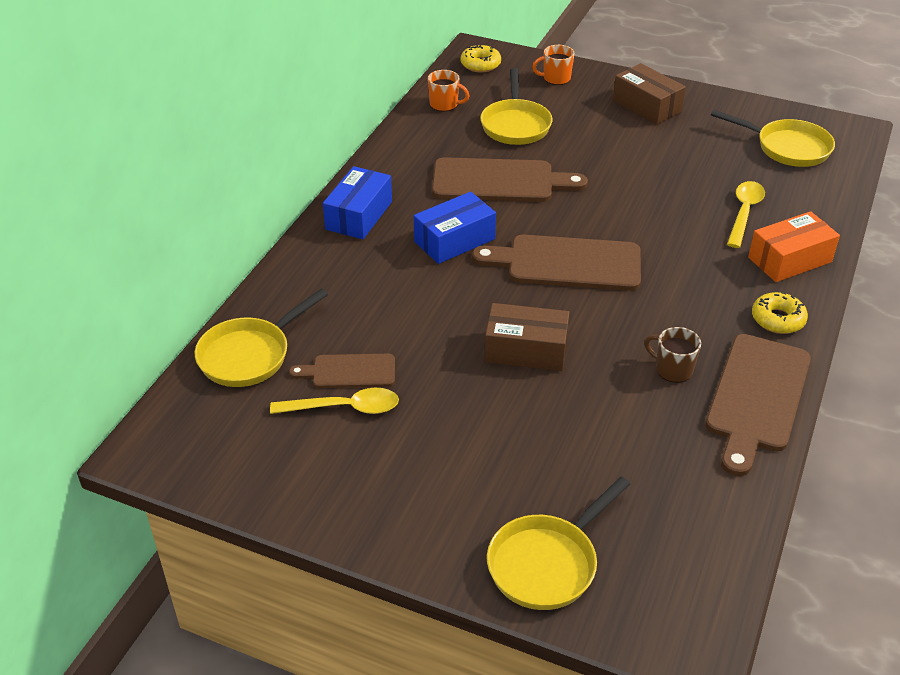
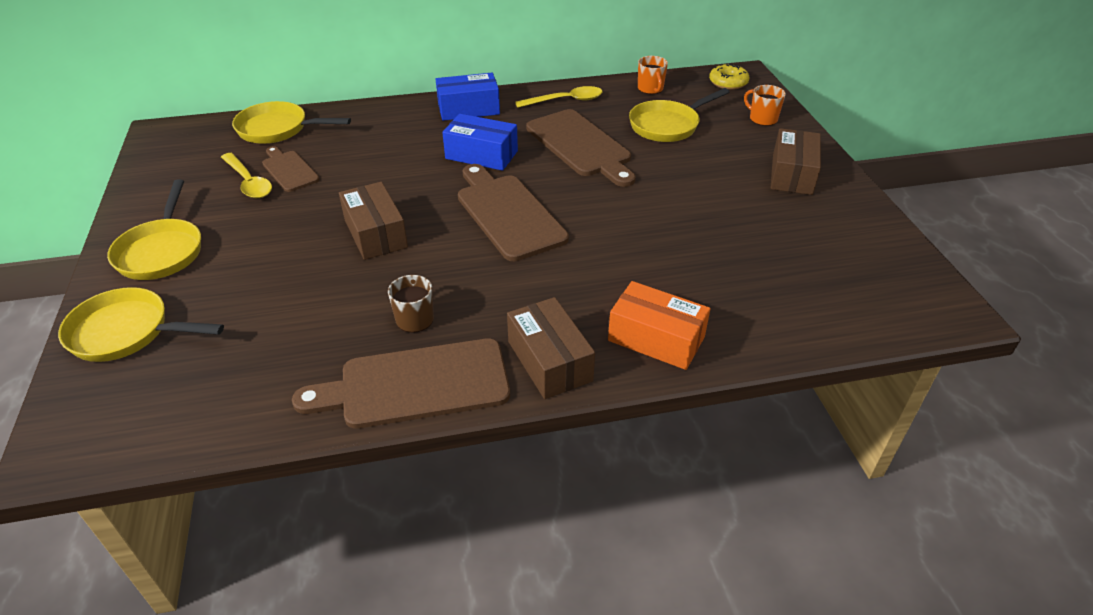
camera: 55 degrees right, 0 degrees up
(744, 212) = (699, 284): yellow spoon -> yellow spoon (566, 101)
(778, 319) = (549, 361): yellow donut -> brown box
(787, 148) = (849, 277): yellow pan -> yellow pan (162, 251)

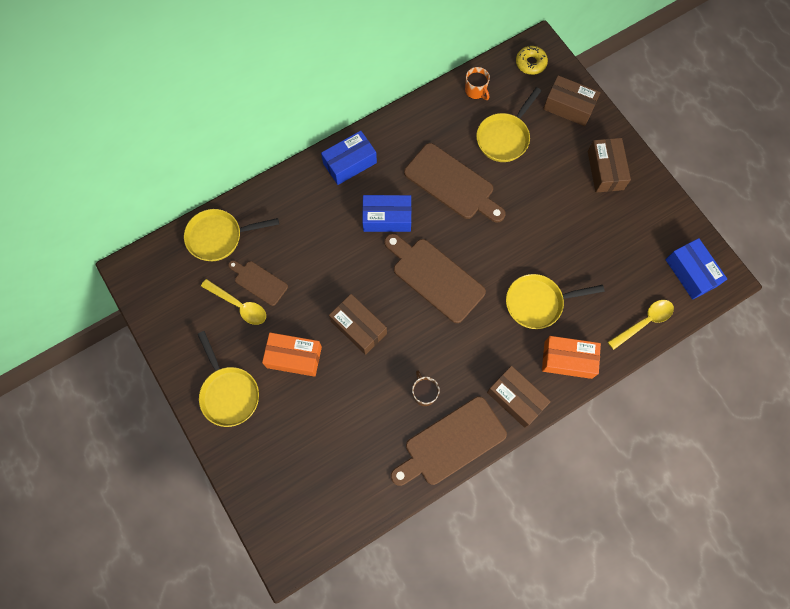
camera: 20 degrees left, 30 degrees up
(126, 332) = (259, 467): yellow pan -> yellow pan (538, 303)
(271, 240) = (294, 357): none -> orange box
(566, 101) = (418, 128): yellow spoon -> yellow spoon (644, 322)
(762, 119) = (568, 107): orange mug -> brown box
(895, 293) = (691, 272): none -> blue box

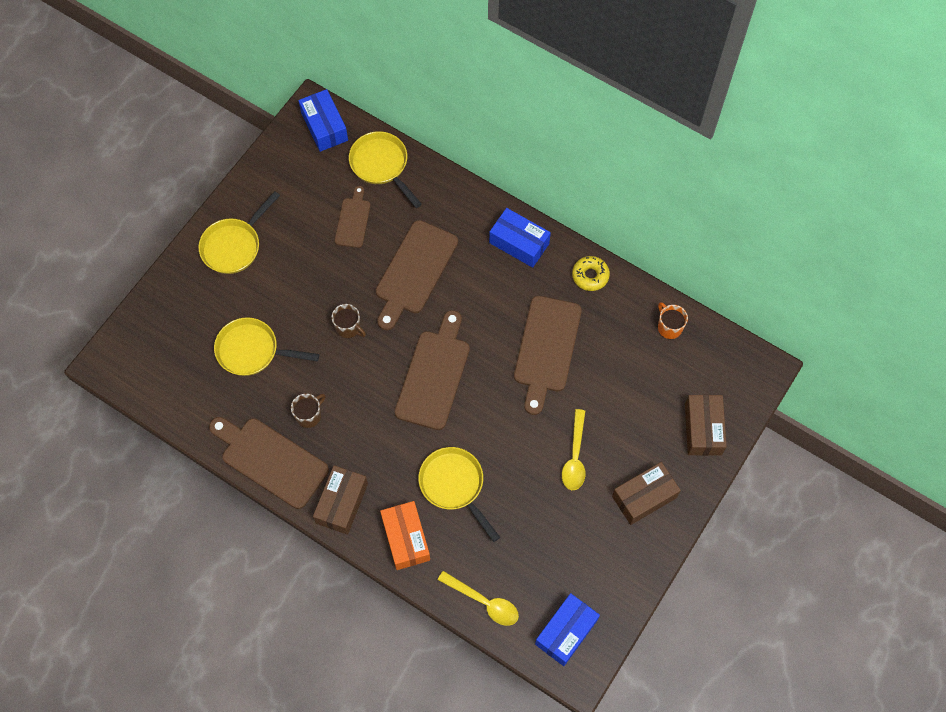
camera: 65 degrees right, 5 degrees down
(239, 305) = (321, 215): yellow spoon -> yellow spoon (575, 457)
(294, 357) = (293, 284): orange box -> none
(333, 253) = (414, 271): none -> brown cutting board
(358, 327) = (348, 327): brown box -> brown mug
(387, 218) = (476, 303): blue box -> blue box (324, 127)
(475, 91) = (669, 327): orange mug -> orange mug turned 120 degrees clockwise
(504, 137) = (628, 378): yellow pan -> yellow pan (252, 351)
(530, 63) = (736, 369): yellow donut -> yellow donut (590, 276)

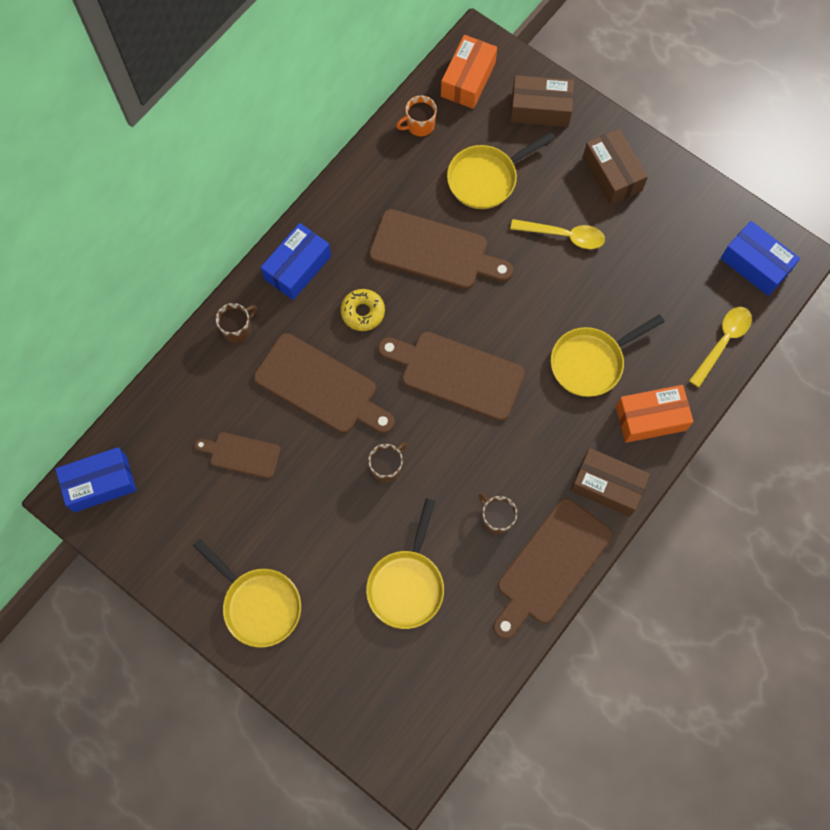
camera: 85 degrees left, 5 degrees up
(381, 165) = (168, 416): yellow pan -> yellow pan (486, 178)
(459, 205) = (238, 329): none -> brown mug
(590, 276) = (348, 197): yellow donut -> yellow donut (363, 312)
(723, 364) = (468, 80): none -> orange box

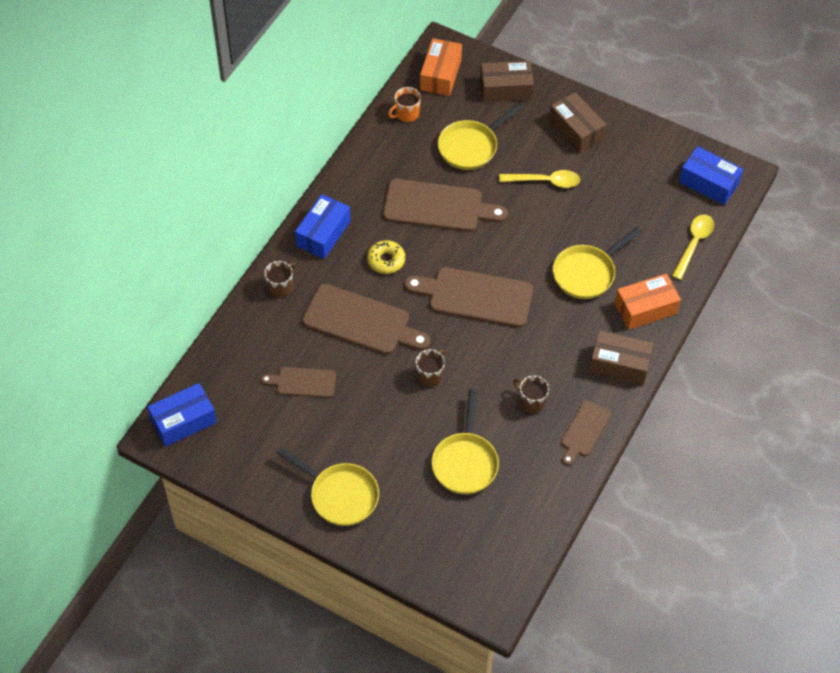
camera: 10 degrees left, 15 degrees down
(550, 566) = (584, 431): brown cutting board -> brown cutting board, size x0.56

